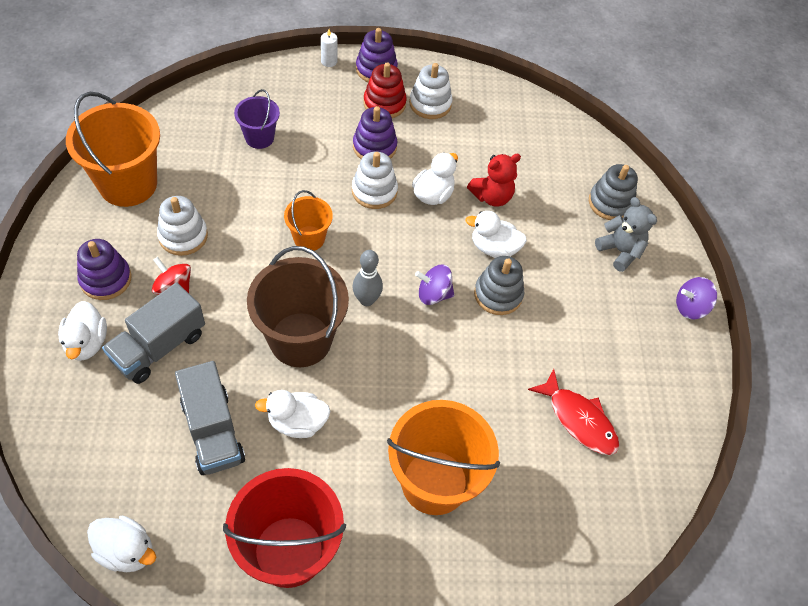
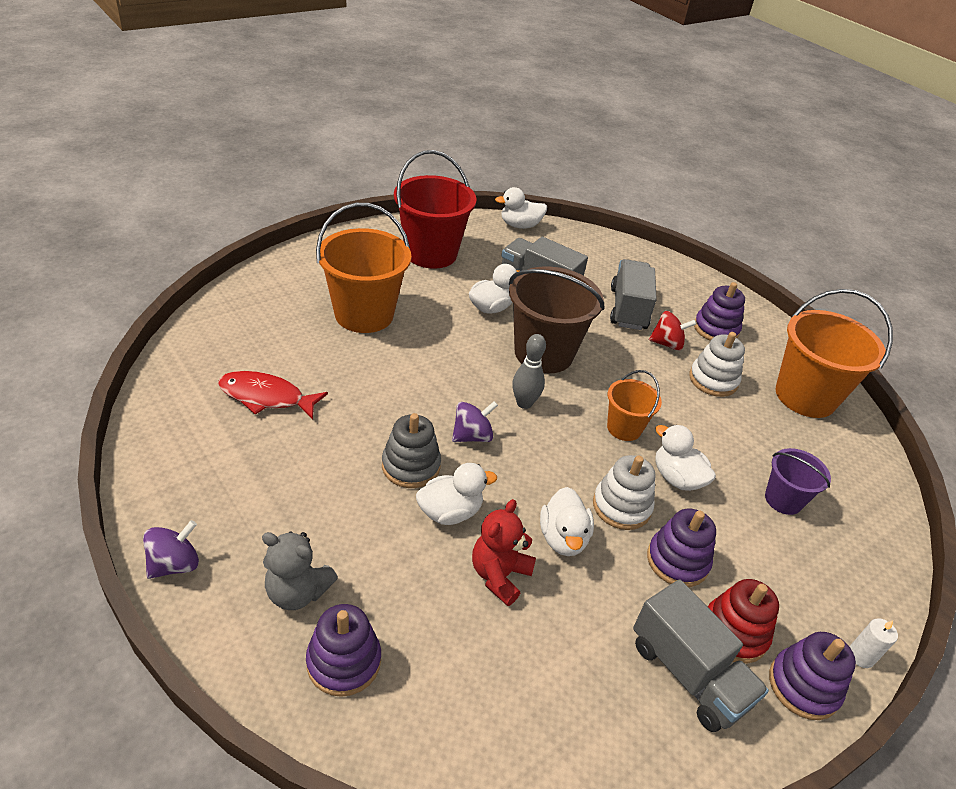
camera: 145 degrees right, 15 degrees down
(87, 343) = (671, 293): white duck -> white duck (676, 478)
(430, 104) = (688, 673): white stacking toy -> grey truck
(610, 203) = (344, 661): grey stacking toy -> purple stacking toy

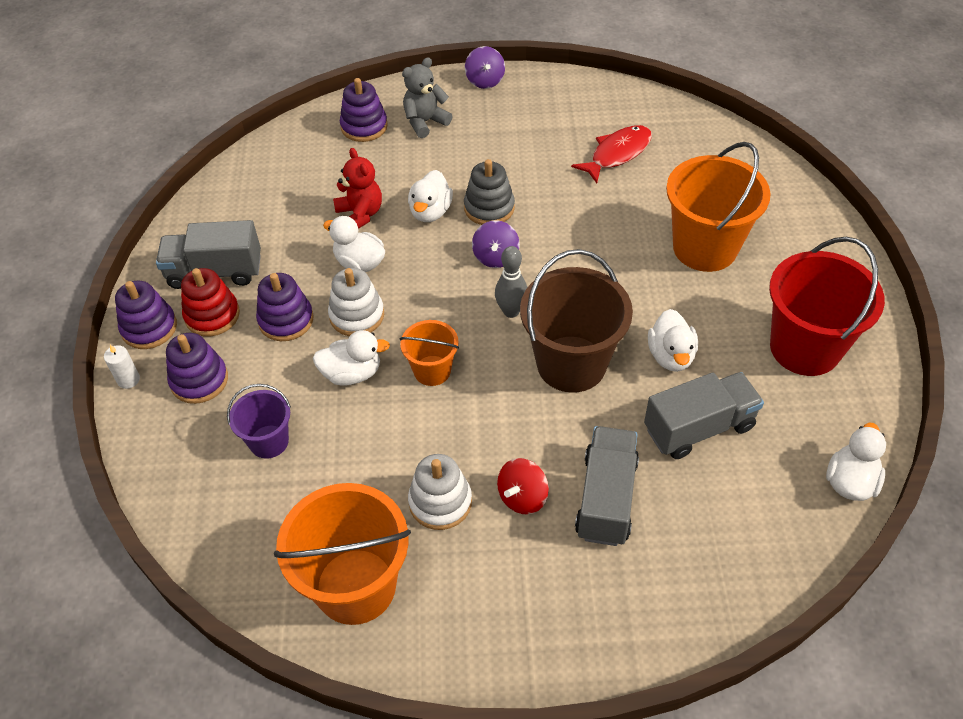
camera: 130 degrees right, 10 degrees up
(628, 309) = (606, 498): grey truck -> grey truck turned 120 degrees counterclockwise
(716, 329) = (518, 578): purple stacking toy -> purple stacking toy (199, 380)

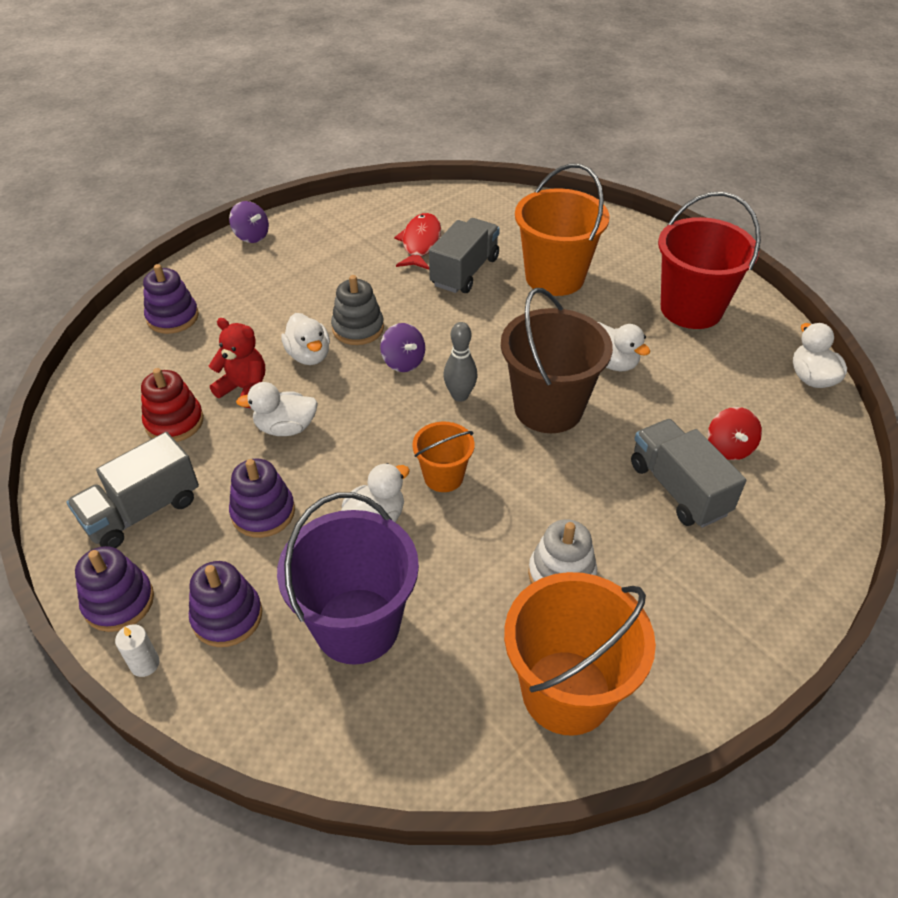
camera: 40 degrees left, 5 degrees down
(212, 315) = (180, 551): red stacking toy -> red stacking toy (174, 422)
(269, 441) = (357, 625): purple bucket -> purple bucket, size x1.87
(357, 315) = (329, 471): white stacking toy -> none
(425, 122) = (229, 289): grey teddy bear -> none
(522, 497) = (619, 528): red spinning top -> red spinning top (729, 448)
(699, 428) = (684, 400): grey truck -> grey truck (464, 272)

